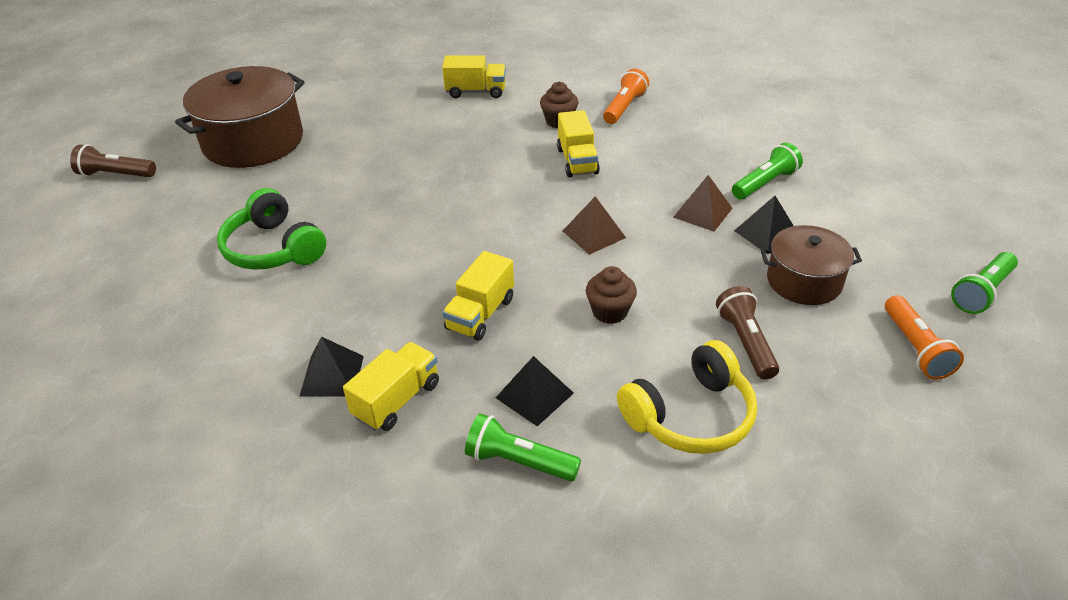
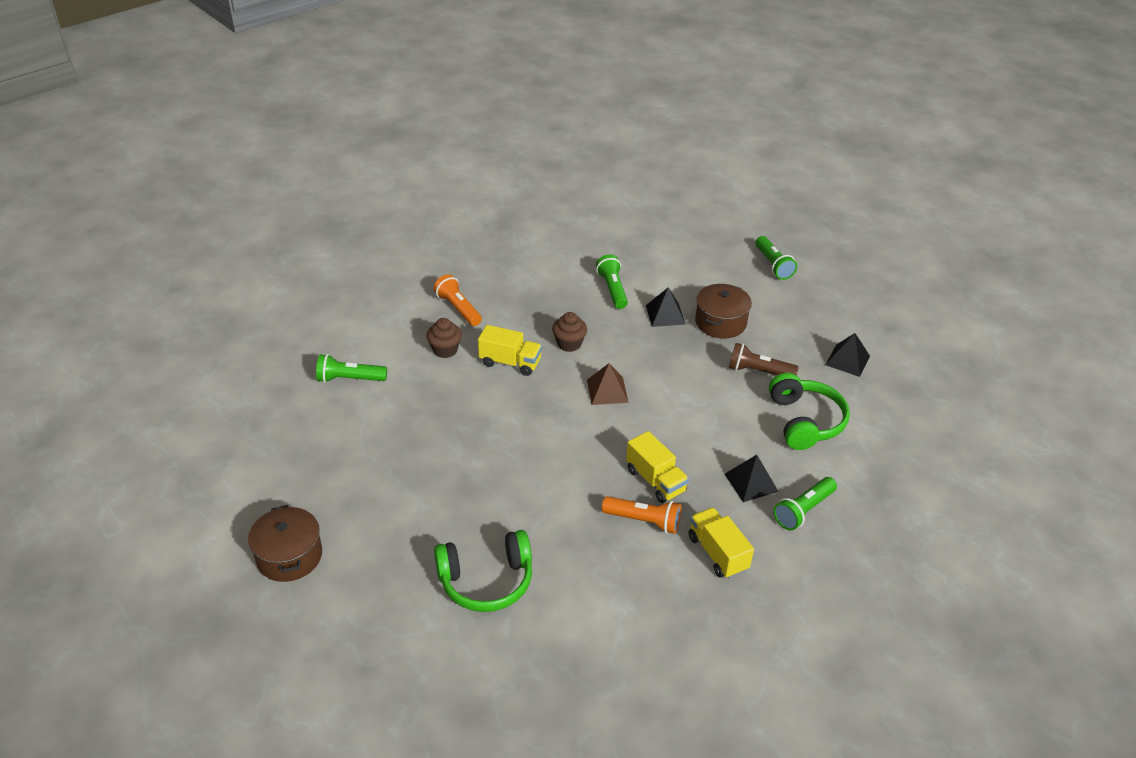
camera: 65 degrees left, 0 degrees up
(116, 174) = (251, 684): brown flashlight -> none
(253, 141) = (289, 556): brown pot -> brown pot, size x0.59
(332, 375) = (671, 582): black pyramid -> black pyramid (847, 360)
(476, 92) = (349, 379): yellow truck -> green flashlight
(610, 312) = (694, 417): brown cupcake -> brown cupcake (569, 344)
(690, 415) = (805, 421): yellow headphones -> green headphones
(702, 212) = (622, 331): brown pyramid -> none
(915, 348) = (801, 312): orange flashlight -> orange flashlight (643, 521)

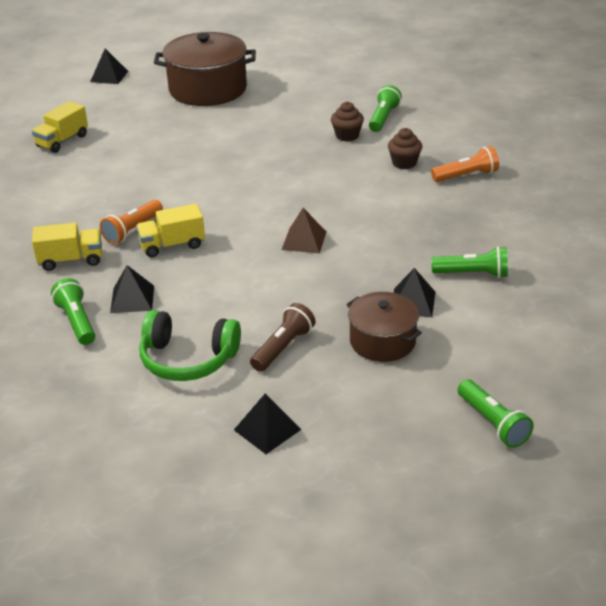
camera: 110 degrees right, 5 degrees down
(252, 696) = (109, 76): none -> black pyramid
(289, 556) = (208, 89): brown pot -> brown pot, size x1.70
(486, 581) = (130, 154): green headphones -> none
(510, 362) = (371, 193): yellow truck -> yellow truck (62, 141)
(569, 344) = (385, 230): brown cupcake -> brown cupcake (347, 136)
(773, 265) = (492, 423): green flashlight -> green flashlight turned 120 degrees counterclockwise

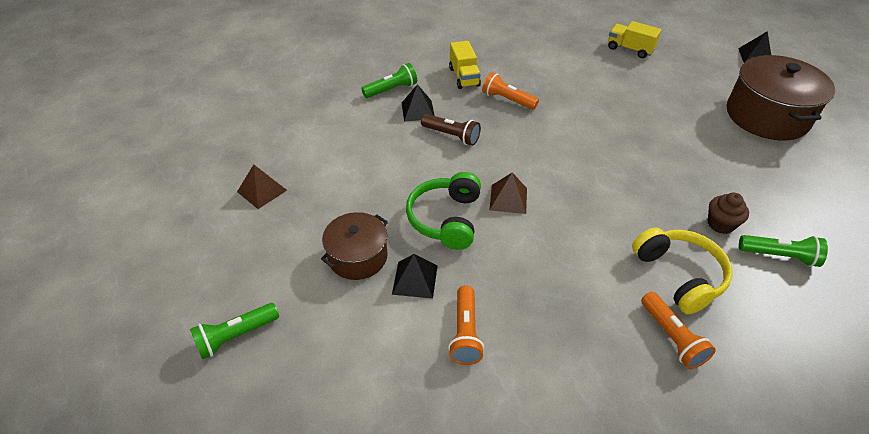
camera: 85 degrees right, 10 degrees up
(172, 245) = (489, 122): yellow truck -> none
(188, 359) = (345, 144): green headphones -> green headphones (446, 219)
(267, 429) = (262, 191): black pyramid -> brown pyramid
(283, 348) = (354, 194): brown flashlight -> brown flashlight (451, 136)
(404, 163) = (679, 275): brown cupcake -> yellow headphones
(472, 274) = (465, 332): green flashlight -> orange flashlight

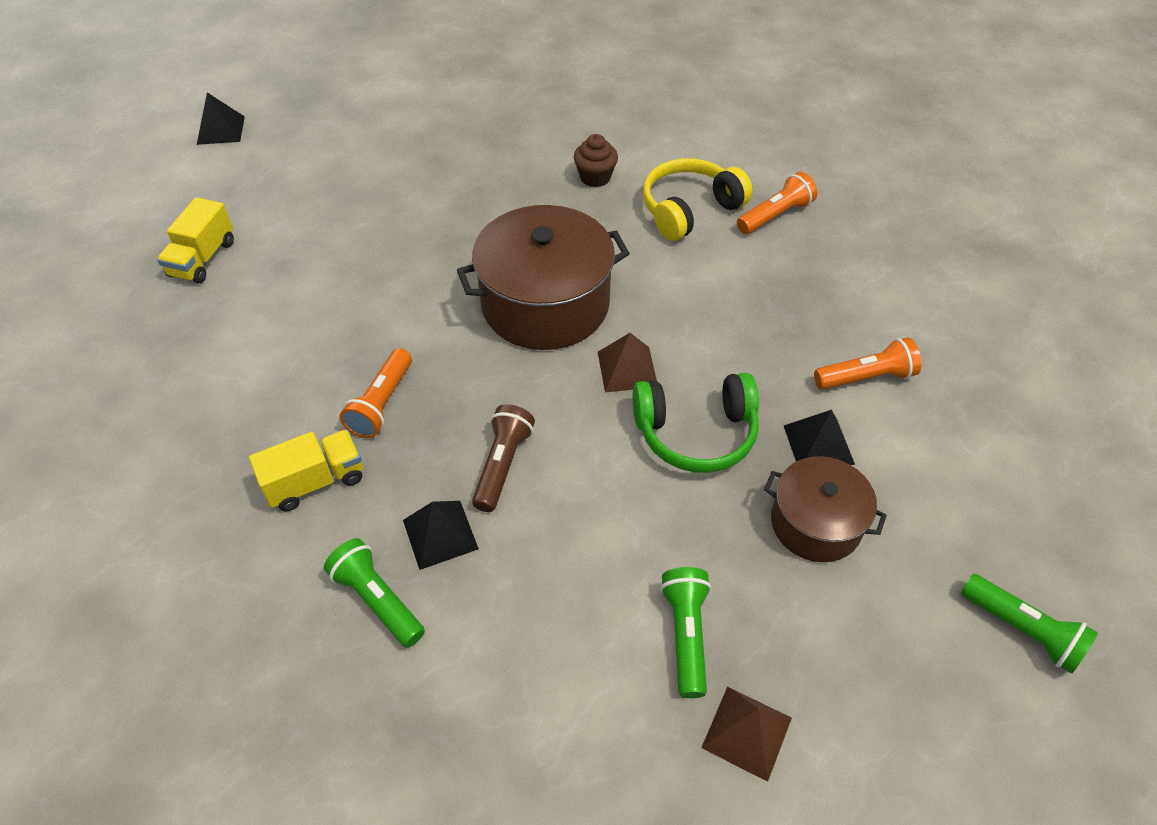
camera: 105 degrees left, 5 degrees up
(767, 116) = (372, 130): brown pot -> brown pot (545, 304)
(779, 256) = (627, 140): green flashlight -> green flashlight (686, 635)

